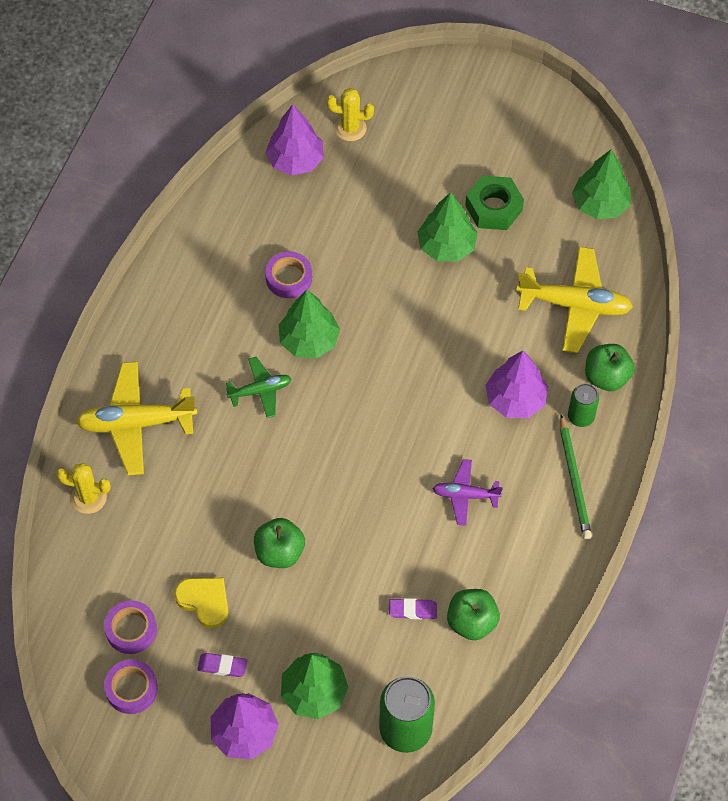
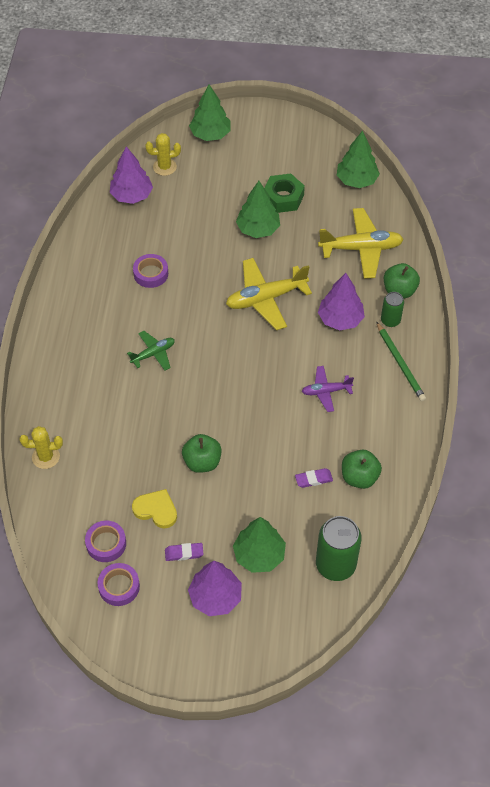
camera: 15 degrees left, 5 degrees down
(136, 423) = (67, 396): yellow plane -> yellow plane (266, 298)
(309, 340) = (178, 312): green tree -> green tree (210, 134)

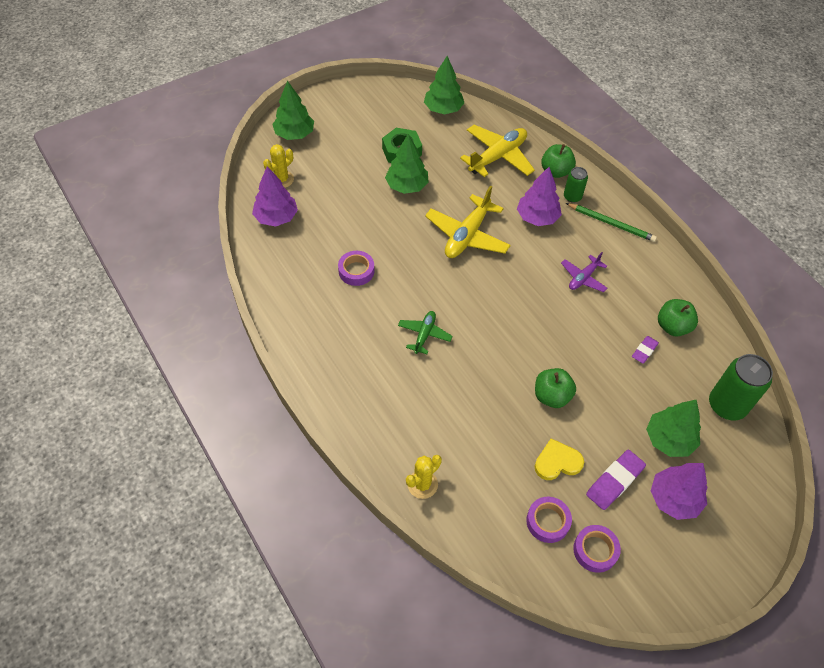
camera: 40 degrees left, 0 degrees up
(184, 553) = (614, 481): purple eraser -> purple eraser, size x1.64

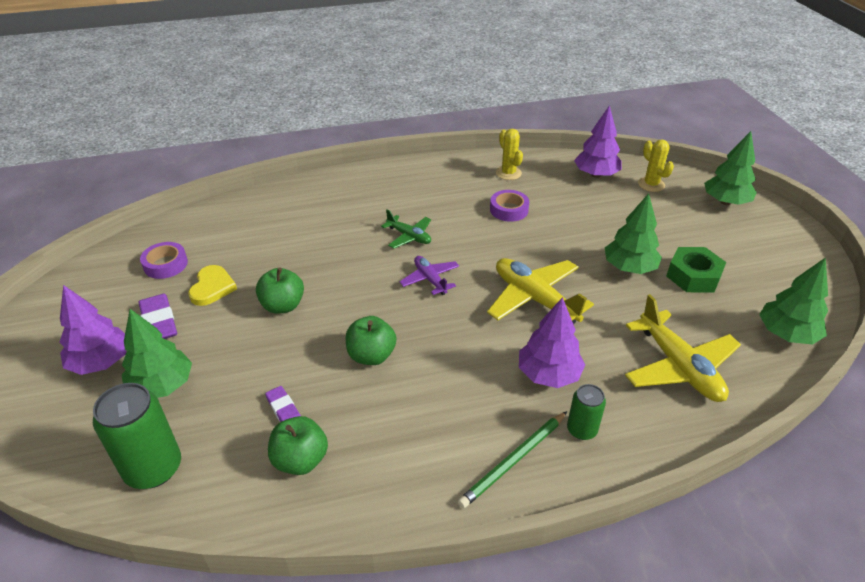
camera: 110 degrees right, 15 degrees down
(422, 484) = (259, 204): yellow cactus -> yellow cactus (508, 173)
(556, 171) = (641, 427): green apple -> green apple (371, 355)
(583, 278) = (426, 389): purple plane -> purple plane (430, 279)
(595, 550) = (114, 286): purple tape -> none

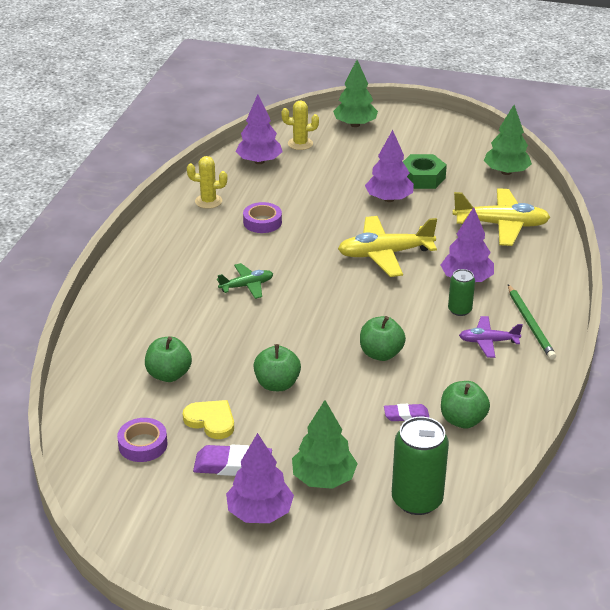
camera: 60 degrees left, 5 degrees down
(260, 243) = (169, 375): none -> green apple
(430, 279) = (316, 295): purple plane -> purple plane (488, 342)
(581, 430) = (524, 286): green can -> green can (459, 310)
(629, 268) = (389, 199): green tree -> purple tree

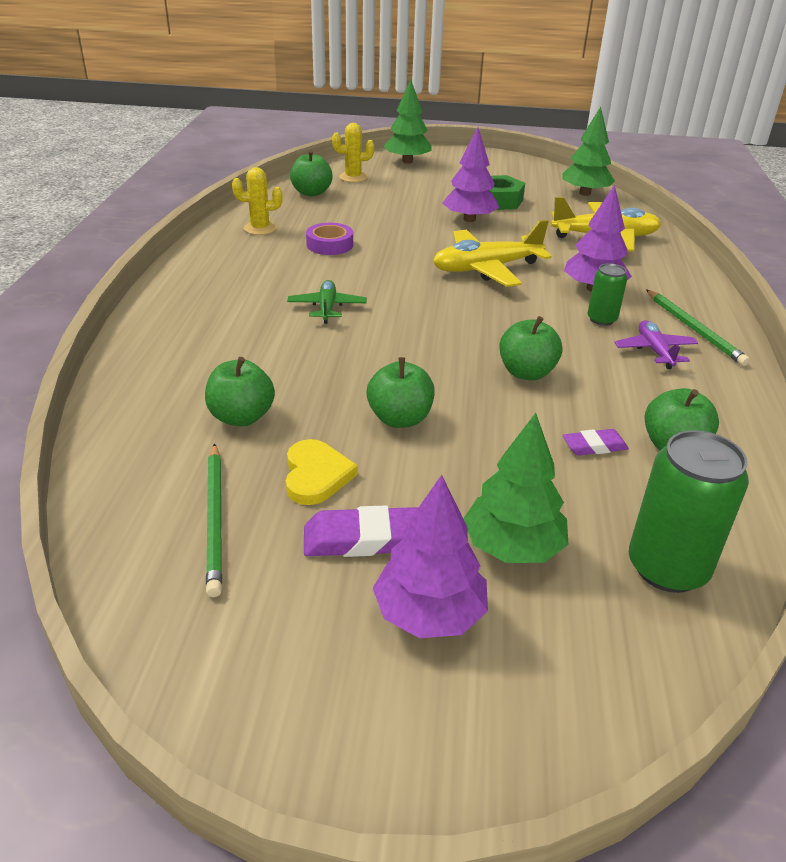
camera: 10 degrees left, 0 degrees up
(143, 444) = (215, 519): purple tape -> green pencil
(211, 421) = (316, 475): yellow heart -> yellow heart turned 60 degrees clockwise
(247, 286) = (327, 308): green plane -> green plane turned 60 degrees counterclockwise
(259, 161) = (311, 193): purple tree -> green apple
(488, 342) = (654, 351): purple plane -> purple plane turned 90 degrees clockwise

